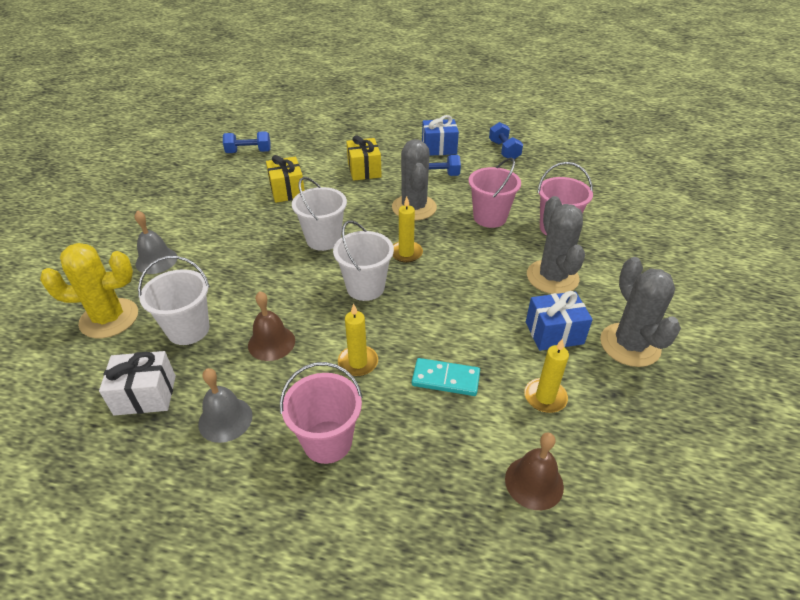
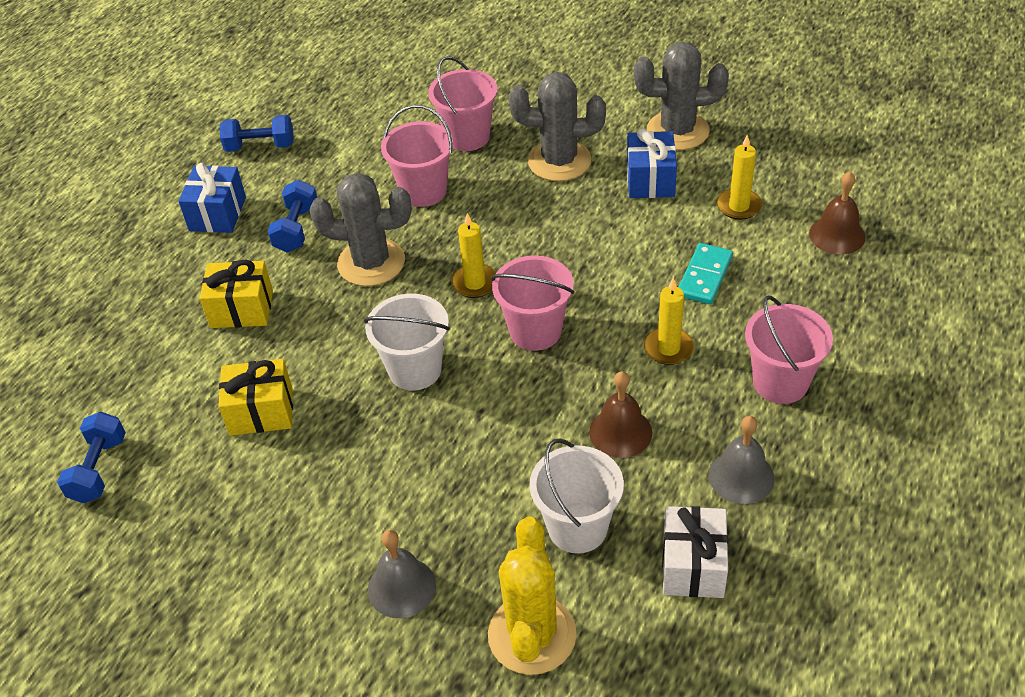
camera: 75 degrees left, 5 degrees up
(365, 287) = (535, 331): white bucket -> pink bucket

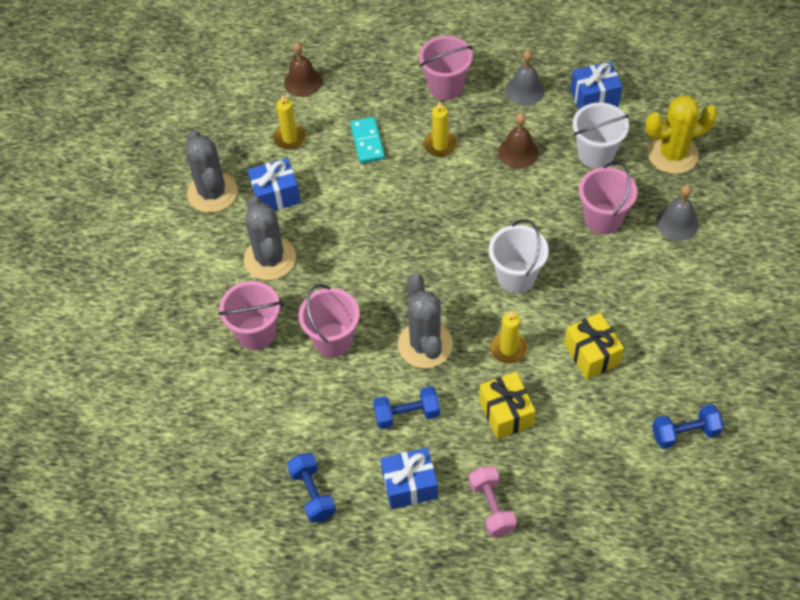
camera: 110 degrees left, 10 degrees up
(148, 269) = (491, 507): none -> pink dumbbell
(475, 283) = (422, 270): yellow candle -> yellow candle (508, 349)
(535, 331) = (453, 220): pink bucket -> pink bucket (602, 219)
(693, 566) = (594, 98): white gift -> blue gift
(704, 276) = (367, 142): turquoise domino -> turquoise domino turned 75 degrees clockwise

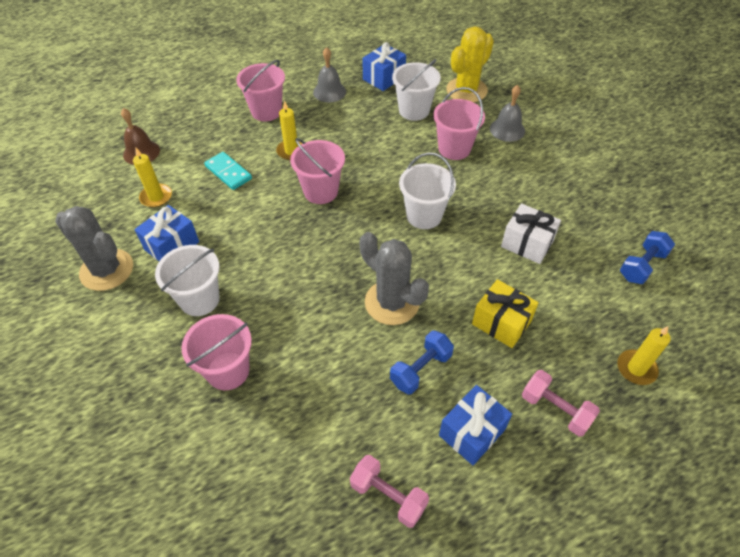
camera: 35 degrees left, 5 degrees down
(270, 259) = (199, 299): grey cactus -> white bucket
(312, 493) = (388, 496): blue dumbbell -> pink dumbbell
(333, 340) = (307, 340): pink bucket -> pink bucket (321, 191)
(508, 349) = (462, 271): yellow candle -> yellow candle (636, 368)
(518, 152) = (356, 132): brown bell -> none
(591, 354) = (527, 244): yellow gift -> white gift

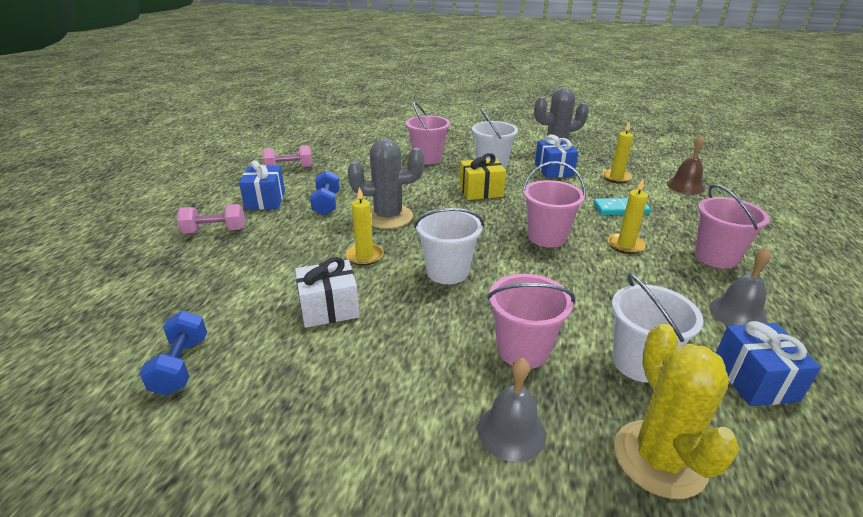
camera: 130 degrees right, 20 degrees down
(501, 323) = (296, 247): yellow gift -> yellow gift (481, 191)
(636, 368) = (155, 280): yellow candle -> yellow candle (364, 256)

